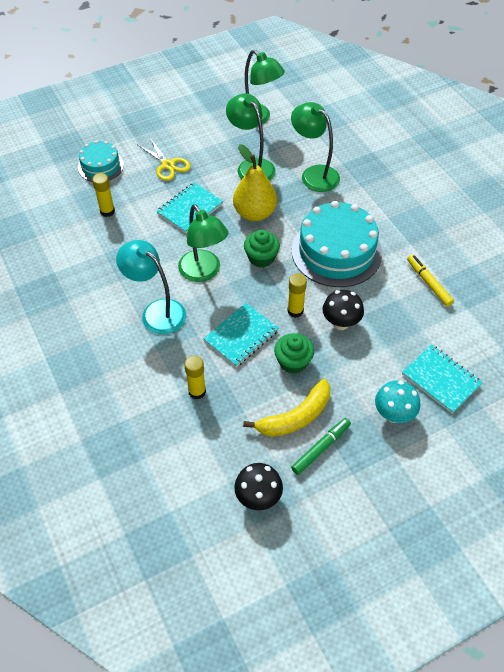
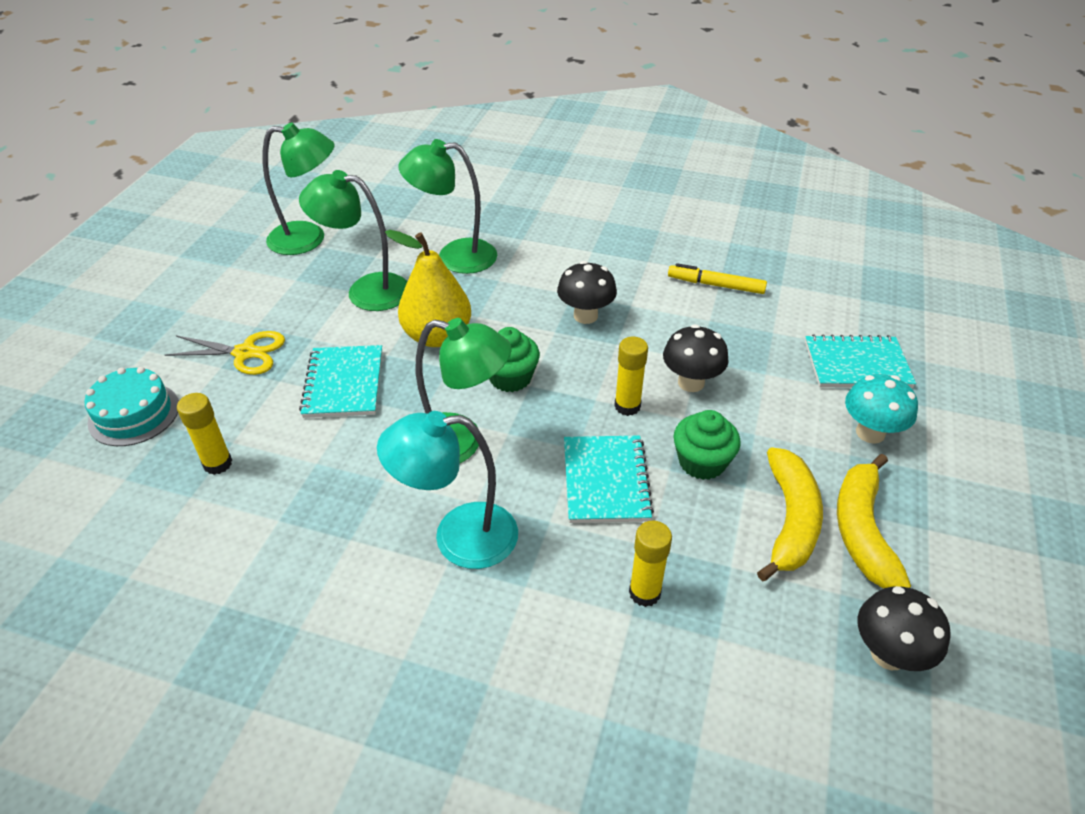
camera: 45 degrees left, 10 degrees down
(321, 448) = (862, 531): green marker -> yellow banana
(336, 251) = (585, 316): turquoise cake -> black mushroom

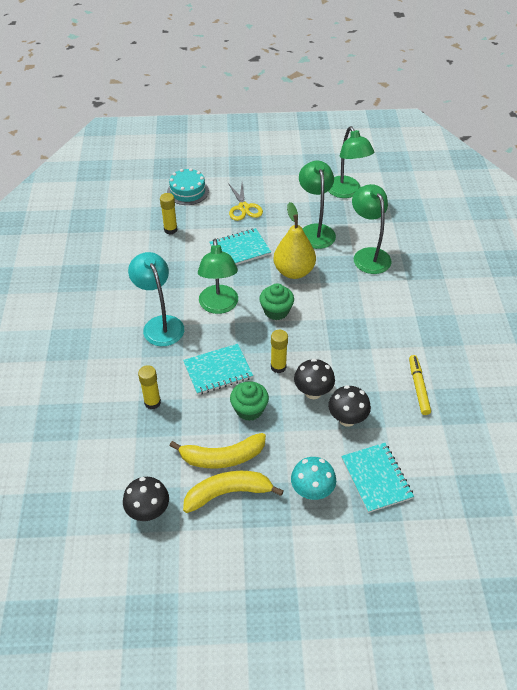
camera: 70 degrees right, 5 degrees up
(585, 316) = (347, 329): black mushroom -> black mushroom (347, 419)

